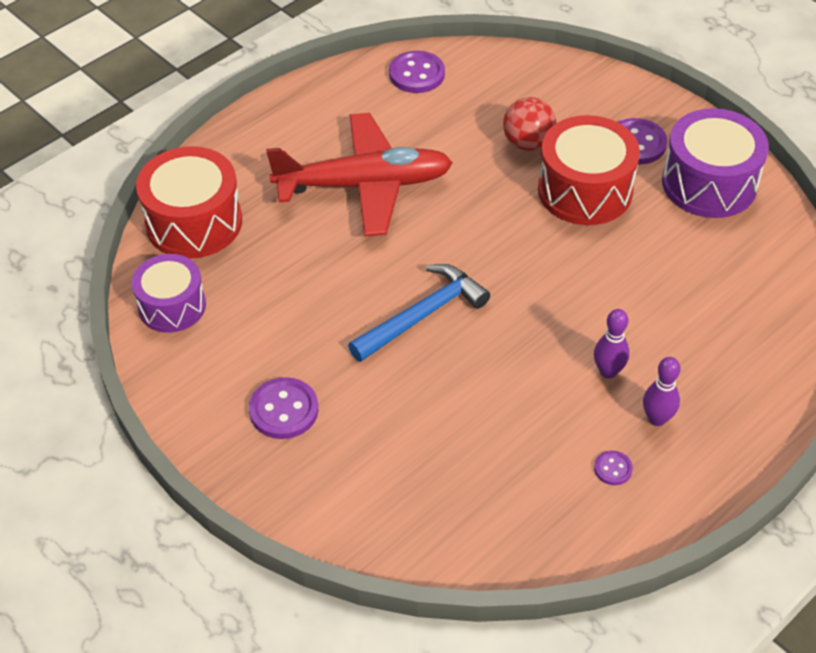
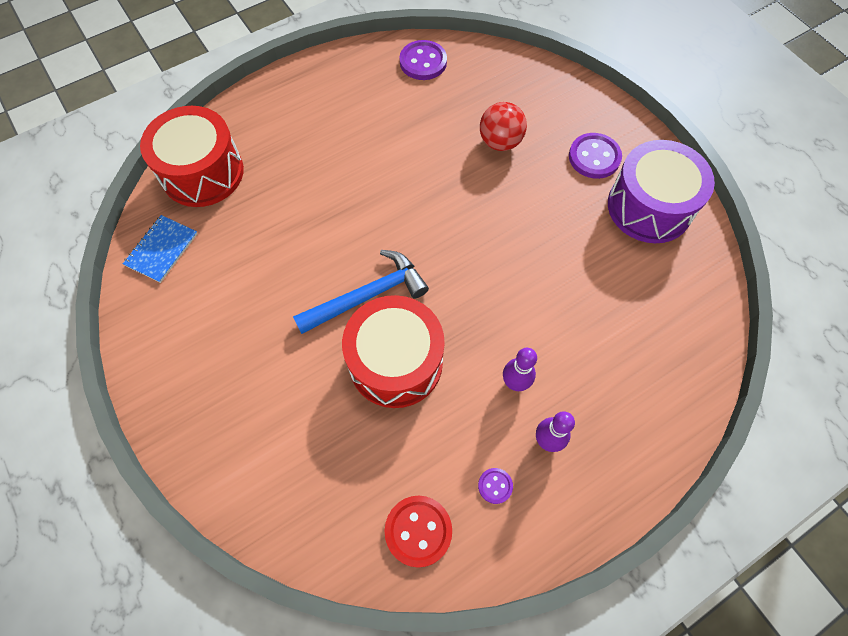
camera: 10 degrees right, 15 degrees up
(172, 306) = (162, 249): purple drum -> blue notebook
(284, 410) = (225, 369): purple button -> none
(365, 185) = (352, 160): red plane -> none
(543, 523) = (418, 531): none -> red button
(585, 190) = (538, 196): red drum -> red drum (395, 362)

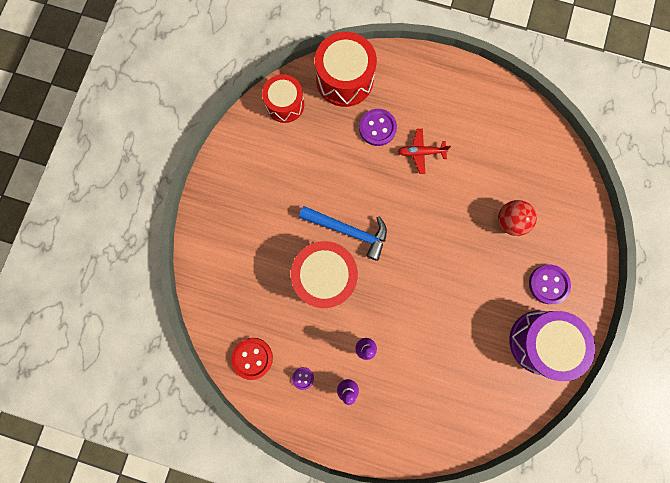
camera: 50 degrees right, 15 degrees up
(162, 249) = (285, 104): blue notebook -> red drum
(353, 164) = (420, 152): none -> red plane
(423, 62) = (528, 129): purple button -> purple button (377, 128)

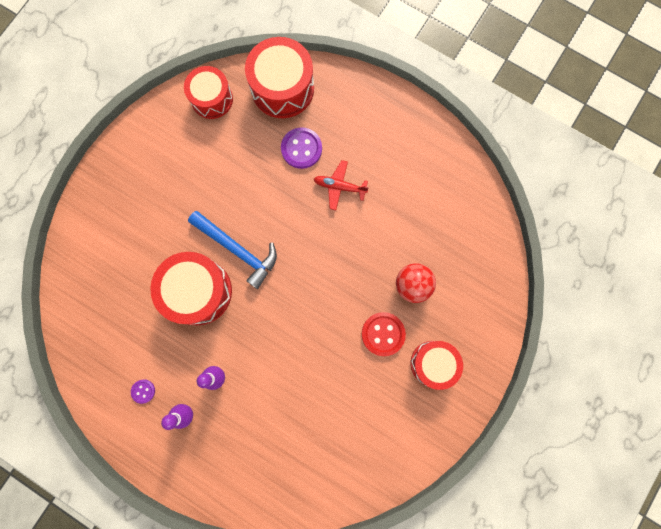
camera: 15 degrees right, 0 degrees up
(252, 358) = (97, 355): red button -> red button (383, 334)
(540, 342) = (405, 422): purple drum -> none
(548, 284) = (433, 363): purple button -> red drum

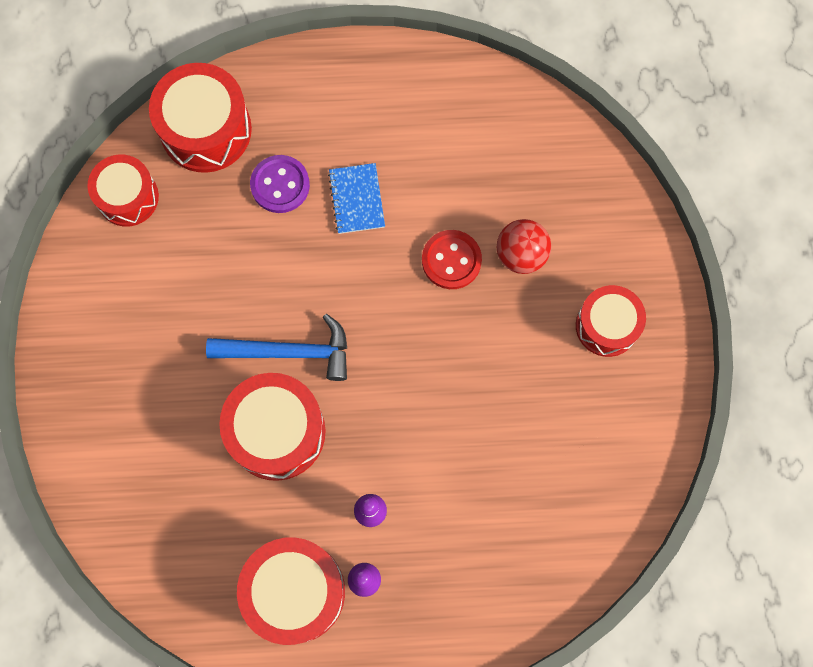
camera: 35 degrees left, 5 degrees down
(143, 391) = (295, 591): purple button -> red drum
(339, 187) = (357, 199): red plane -> blue notebook
(383, 334) = (527, 332): red button -> red button (451, 260)

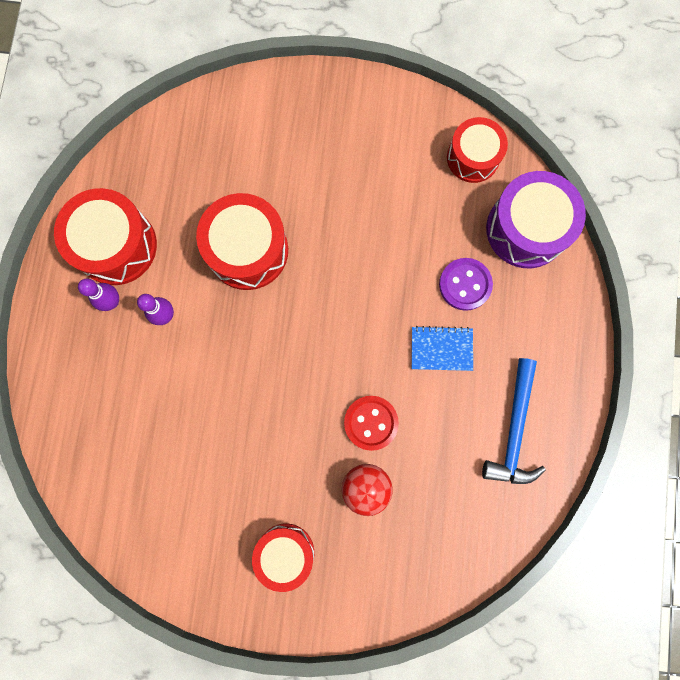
camera: 100 degrees right, 5 degrees up
(206, 129) = (526, 229): red drum -> purple drum
(289, 352) = (313, 270): blue hammer -> blue hammer (514, 430)

